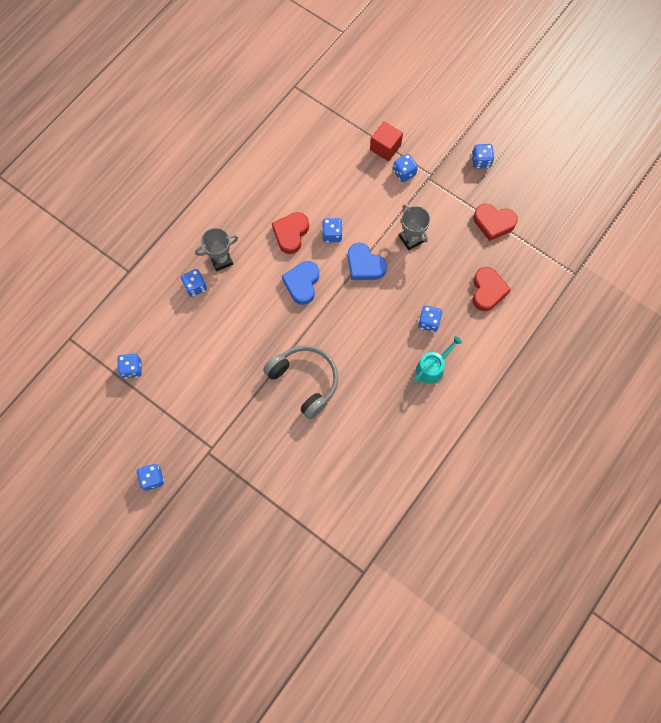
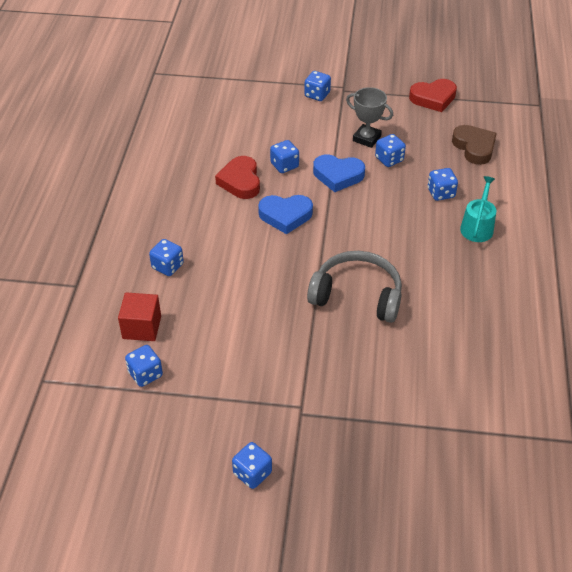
camera: 30 degrees left, 25 degrees down
(221, 260) = (180, 232): grey trophy -> none
(302, 283) = (285, 216): blue heart -> blue heart turned 75 degrees counterclockwise
(385, 147) = (283, 84): red cube -> red cube (142, 327)
(481, 161) = (381, 62): blue dice -> blue dice (389, 159)
(487, 291) = (474, 147): red heart -> brown heart

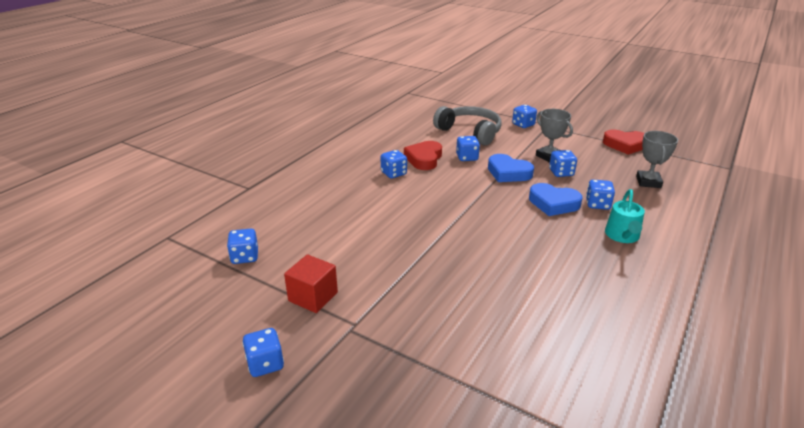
camera: 25 degrees right, 15 degrees down
(142, 327) = (271, 226): red cube -> red cube (313, 297)
(167, 266) = (325, 194): blue dice -> blue dice (393, 173)
(285, 216) = (445, 187): blue heart -> blue heart (553, 203)
(357, 295) = (470, 255): grey headphones -> grey headphones (470, 132)
(474, 147) = (648, 182): brown heart -> grey trophy
(477, 226) = (622, 236): turquoise watering can -> turquoise watering can turned 150 degrees clockwise

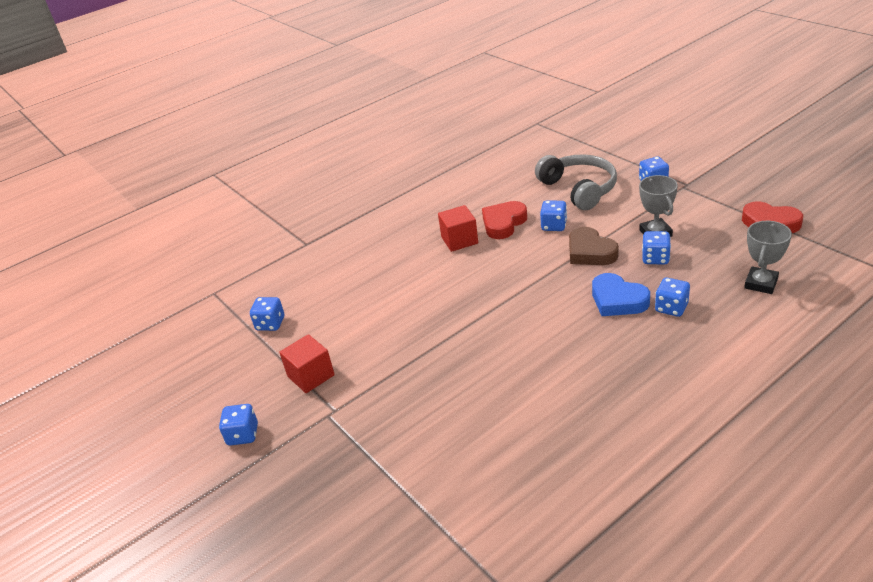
camera: 25 degrees right, 5 degrees up
(393, 173) = (459, 240): blue dice -> red cube
(508, 173) = (590, 252): blue heart -> brown heart
(622, 236) = (672, 354): turquoise watering can -> none

